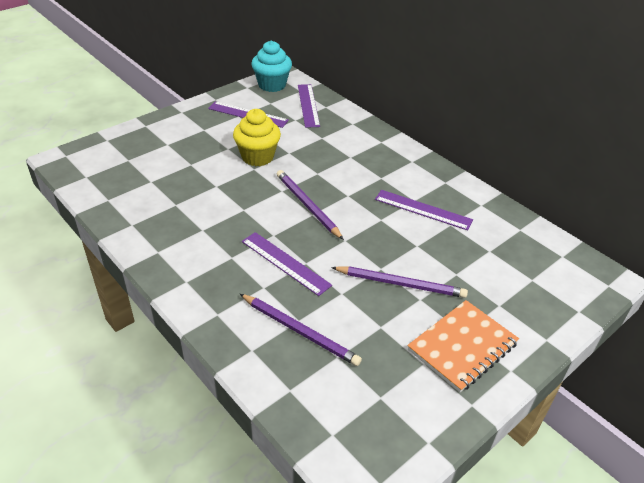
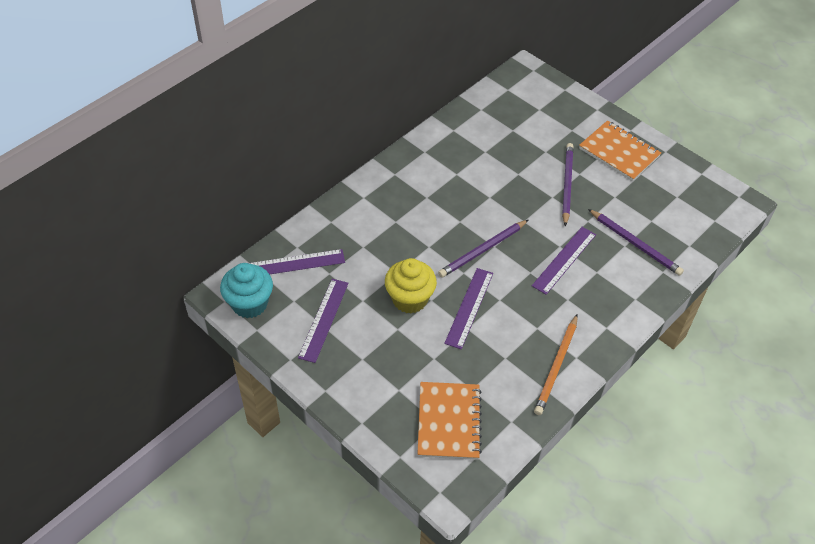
camera: 95 degrees left, 10 degrees up
(125, 165) = (449, 422): none -> orange notebook
(152, 236) = (556, 366): none -> orange pencil
(300, 331) = (635, 244): purple pencil -> purple pencil turned 105 degrees clockwise
(423, 209) = (469, 168): purple ruler -> purple ruler (469, 307)

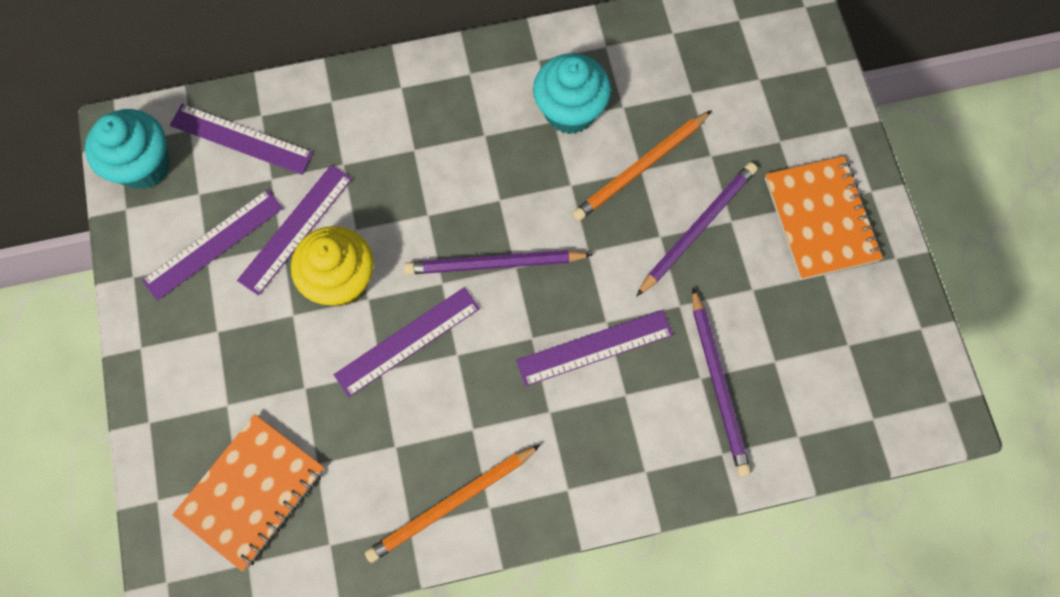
camera: 35 degrees right, 20 degrees up
(363, 289) = (295, 229): none -> purple ruler
(461, 166) = (570, 111): none -> turquoise cupcake
(517, 173) = (640, 168): none -> orange pencil

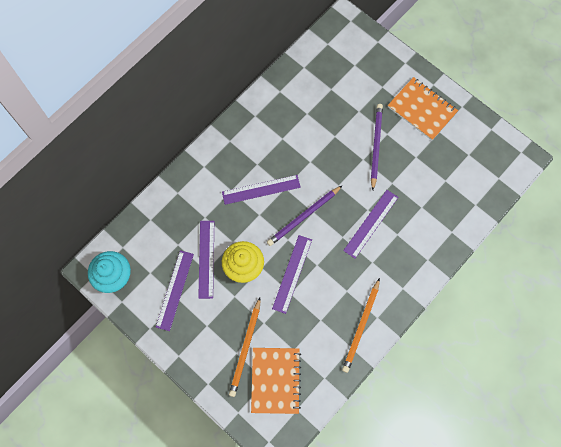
camera: 35 degrees left, 0 degrees up
(241, 139) = (150, 236): purple ruler -> purple ruler (261, 189)
(570, 111) = (286, 130): turquoise cupcake -> none
(640, 168) = (334, 135): orange pencil -> orange pencil (245, 348)
(718, 384) = (430, 205): purple pencil -> none

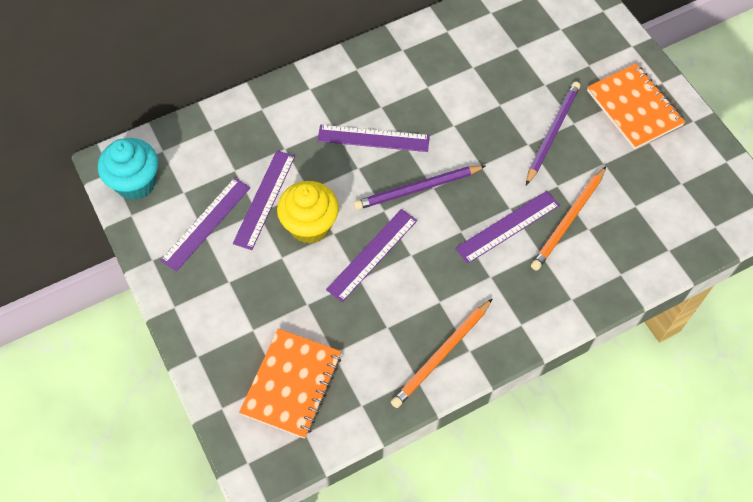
camera: 20 degrees right, 10 degrees down
(245, 348) = (268, 328): orange pencil -> orange pencil (568, 220)

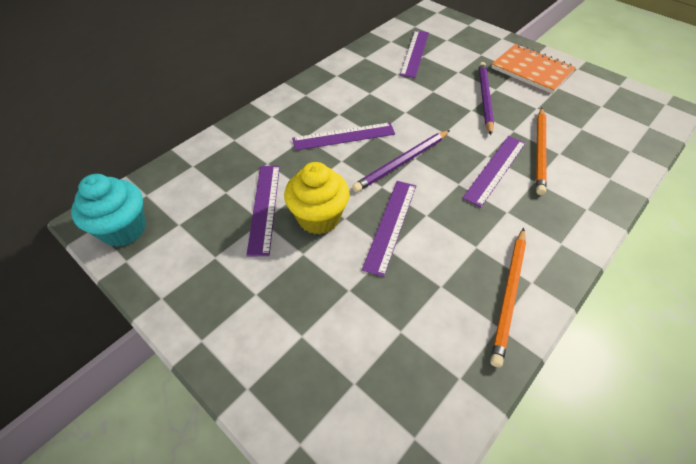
camera: 20 degrees left, 10 degrees down
(206, 223) = (212, 245): purple ruler -> purple ruler (415, 53)
(291, 384) = (371, 382): orange notebook -> none

